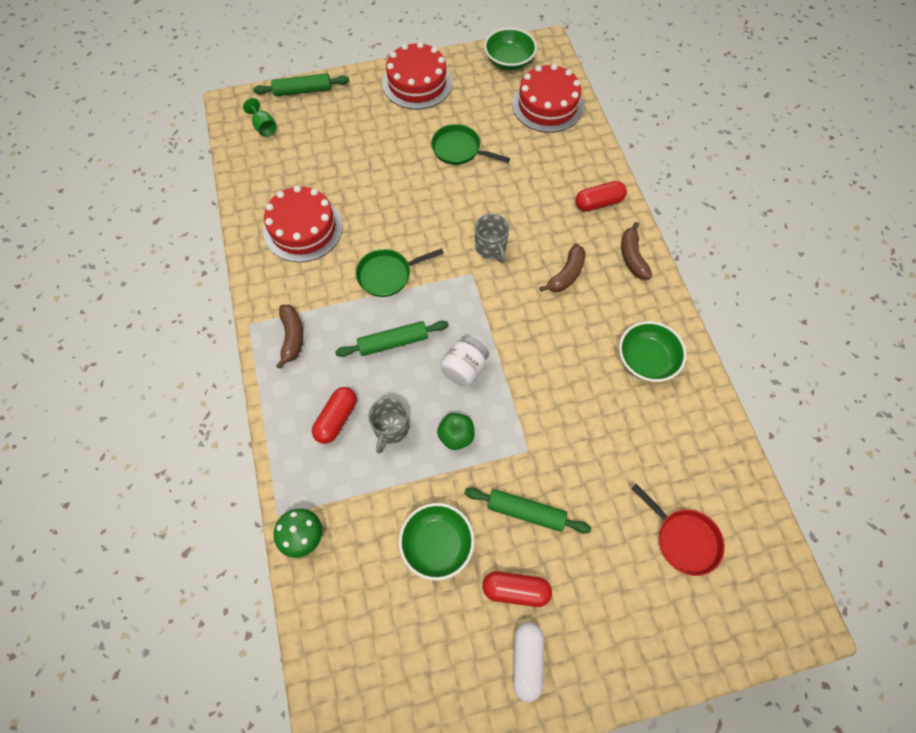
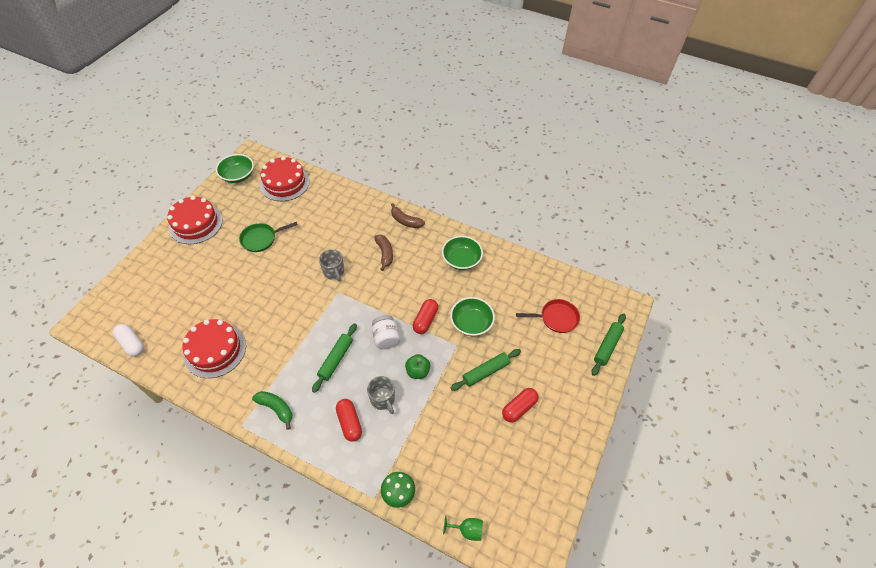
camera: 50 degrees left, 10 degrees down
(264, 127) = (120, 318): green goblet -> green goblet (467, 530)
(292, 337) = (276, 408): brown banana -> green banana
(303, 91) = (124, 279): green rolling pin -> green rolling pin (607, 346)
(388, 275) = (294, 330): green pan -> none
(437, 544) = (465, 426): green bowl -> green bowl (471, 323)
(491, 248) = (334, 272): grey mug -> grey mug turned 45 degrees clockwise
(527, 661) = (556, 431): white capsule -> white capsule (132, 344)
(598, 203) = (363, 209): red capsule -> red capsule (425, 320)

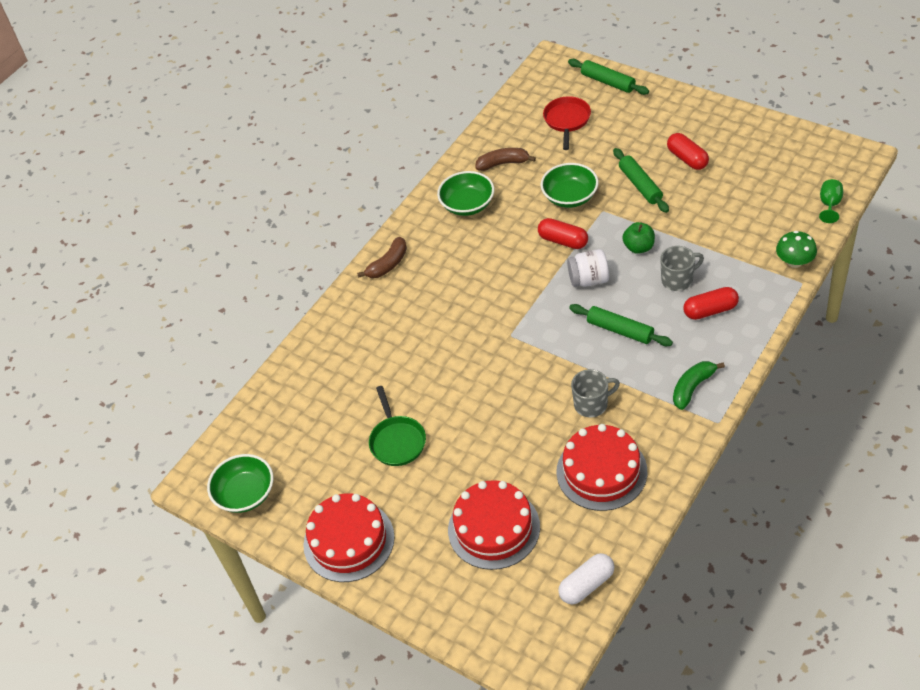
camera: 75 degrees left, 5 degrees down
(284, 183) = (277, 423): red cake -> red cake (494, 528)
(334, 272) = (474, 342): grey mug -> grey mug (592, 404)
(385, 254) = (446, 286): brown banana -> brown banana (503, 163)

